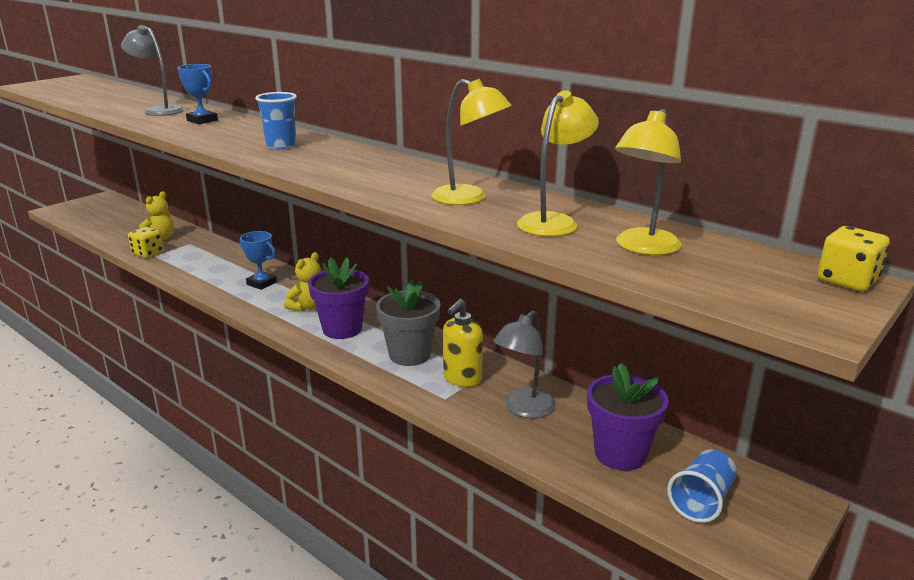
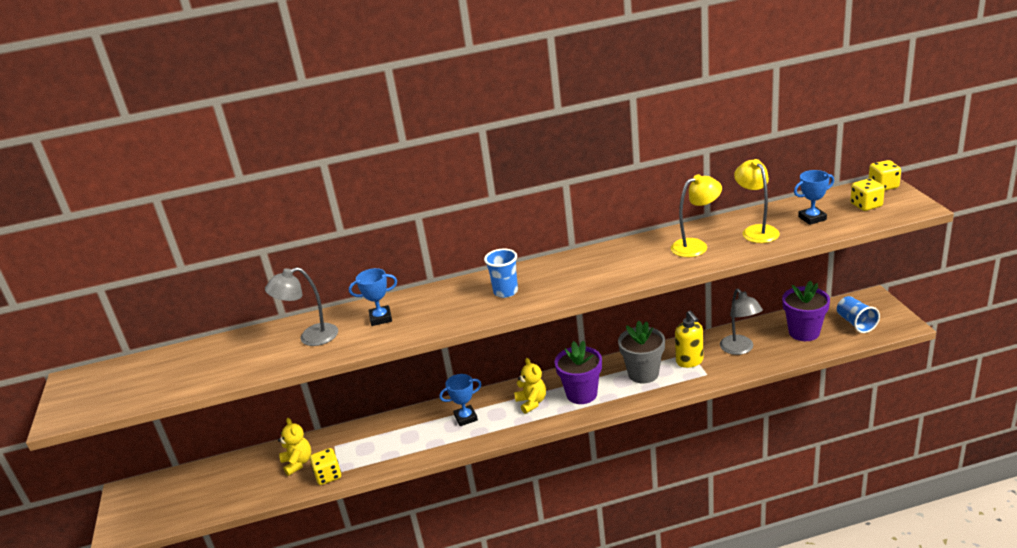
camera: 50 degrees left, 5 degrees up
(643, 248) = (812, 218): yellow lamp -> blue trophy
(750, 278) = (866, 205): none -> yellow dice

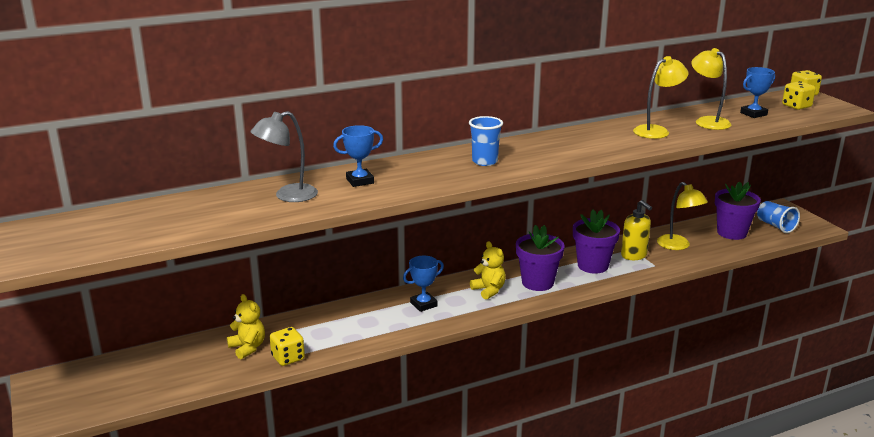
camera: 15 degrees left, 5 degrees down
(643, 373) = (593, 266): grey flower pot -> purple flower pot
(740, 349) = (678, 246): grey lamp -> yellow lamp

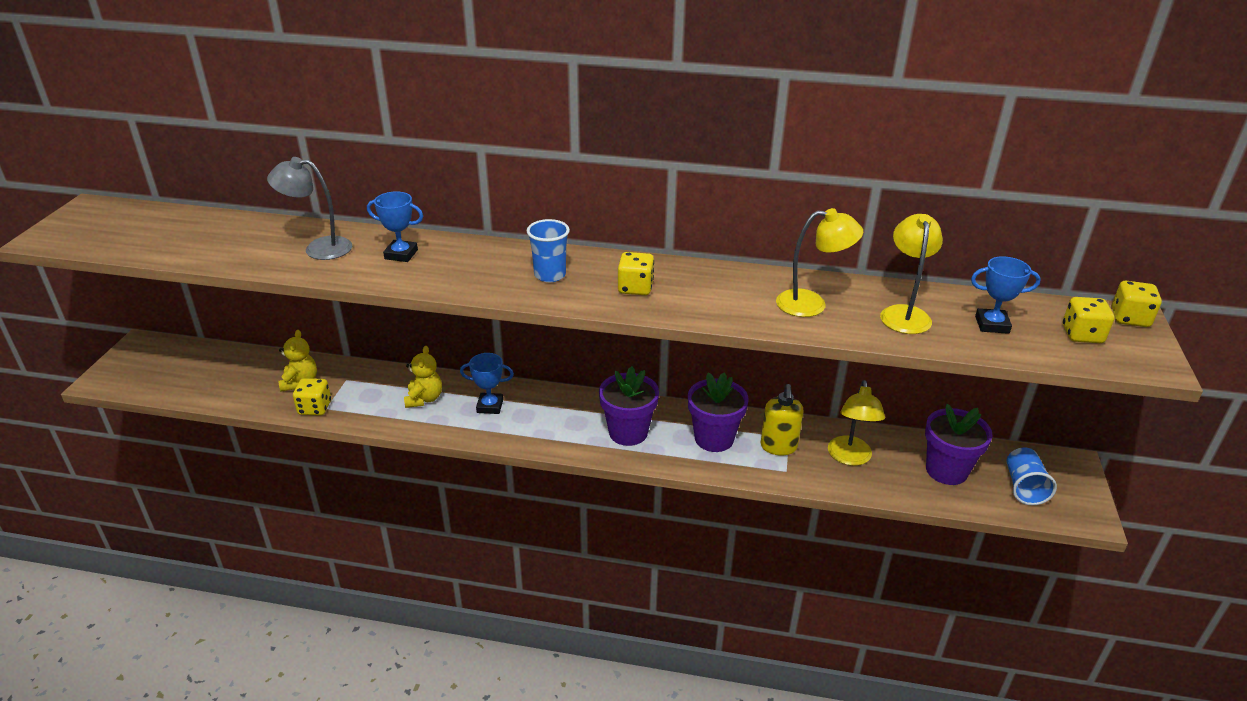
camera: 35 degrees right, 10 degrees up
(489, 290) = (569, 419): yellow teddy bear -> yellow teddy bear (424, 399)
(549, 152) = (635, 288): none -> yellow dice

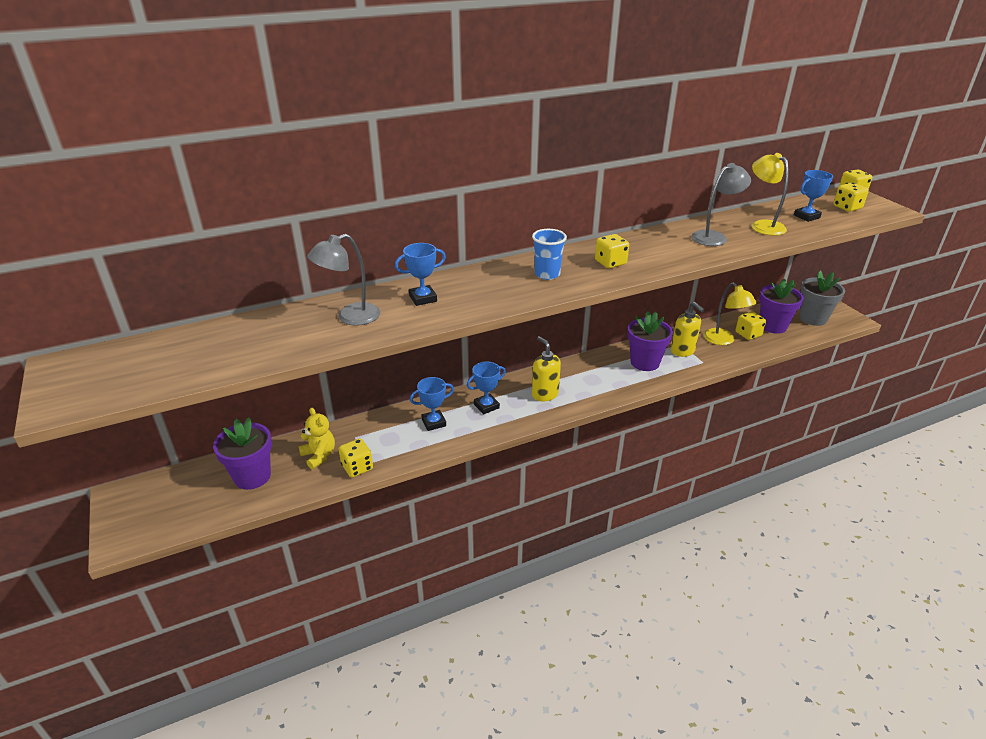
camera: 35 degrees left, 0 degrees up
(424, 399) = (434, 422): yellow teddy bear -> blue trophy
(560, 421) = (544, 394): none -> yellow soap dispenser
(628, 432) = (593, 381): purple flower pot -> purple flower pot (252, 476)
(812, 304) = (714, 237): yellow lamp -> grey lamp
(895, 465) = (748, 334): none -> yellow dice
(1023, 487) = (813, 318): blue cup -> grey flower pot

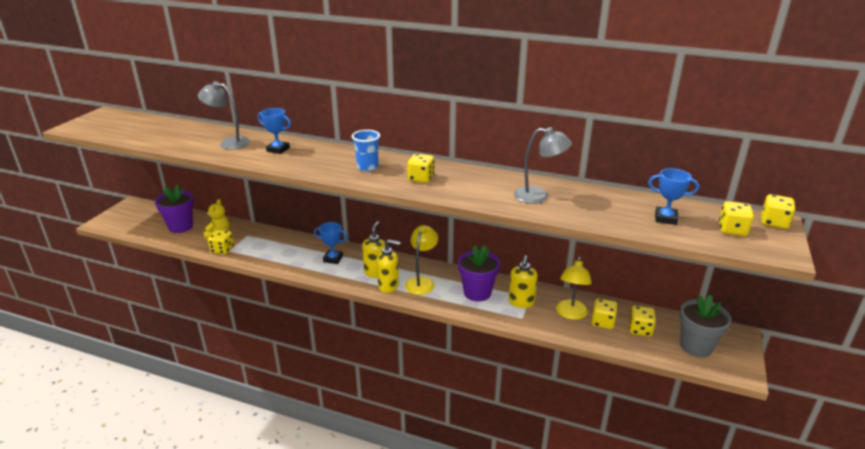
camera: 45 degrees right, 5 degrees down
(434, 422) = (292, 251): blue trophy -> none
(576, 399) = (388, 286): none -> yellow soap dispenser
(763, 225) = (603, 207): yellow lamp -> yellow lamp (421, 282)
(772, 326) = (640, 329): purple flower pot -> yellow dice

